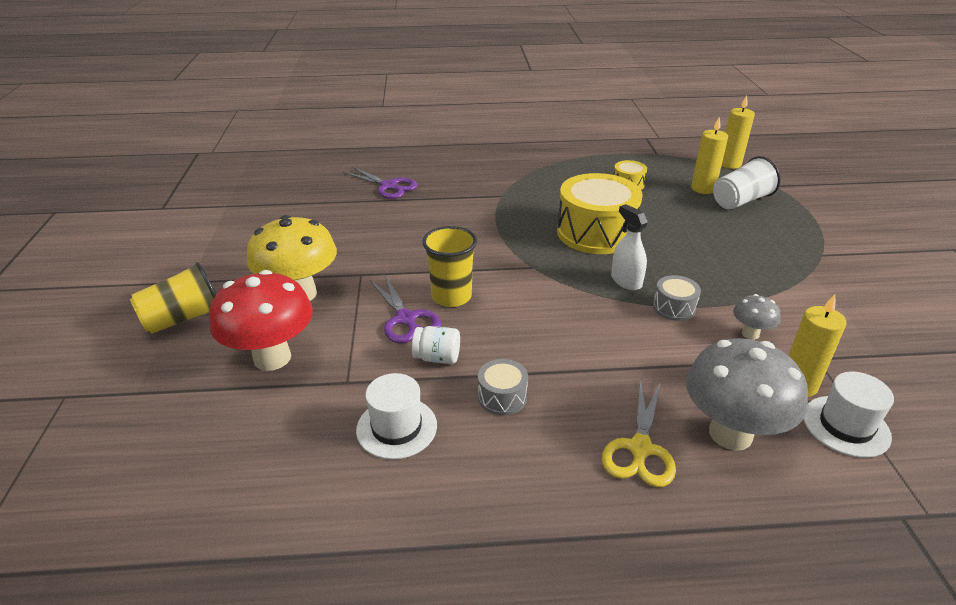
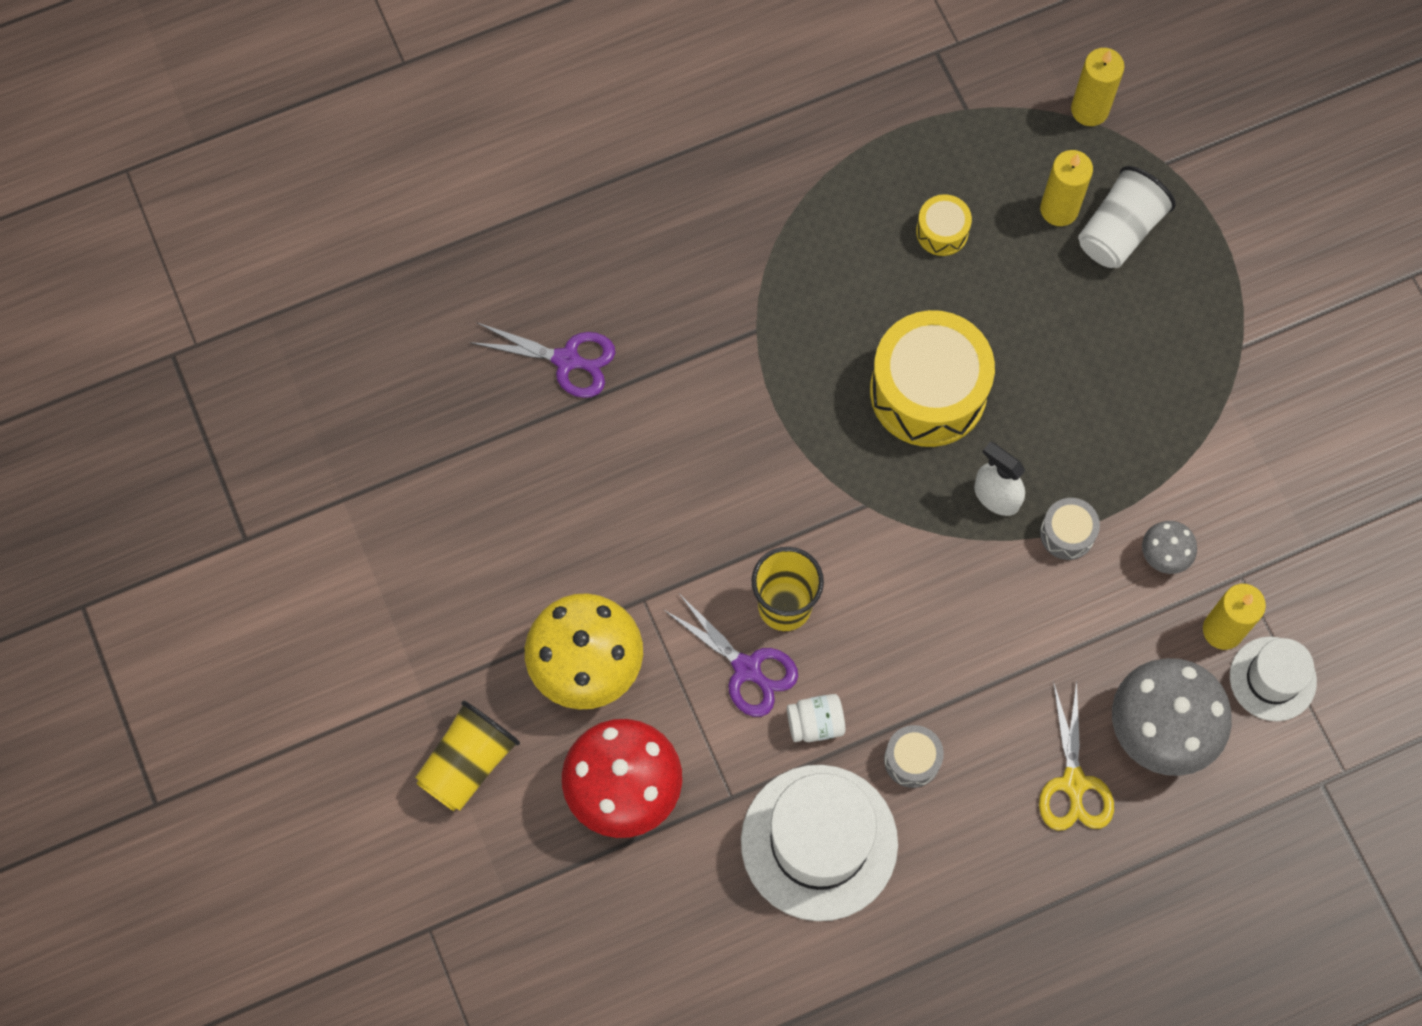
camera: 20 degrees left, 35 degrees up
(396, 427) = (819, 842): white hat -> white hat, size x1.77

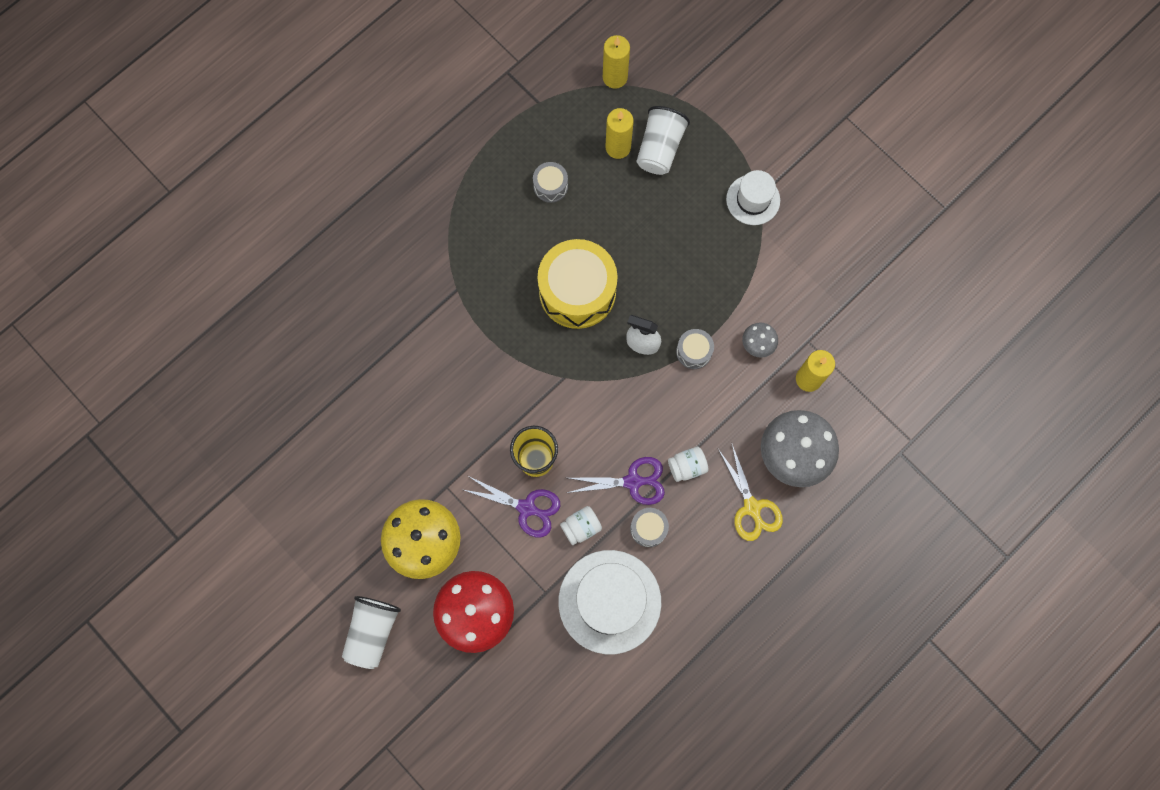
camera: 20 degrees left, 5 degrees up
(468, 763) = (372, 632): yellow cup -> white cup
(566, 360) = (343, 350): purple scissors -> purple scissors (632, 481)
(942, 231) = (550, 186): yellow drum -> grey drum
(999, 692) = (687, 466): none -> white jar
(1272, 679) = (849, 398): white hat -> white hat (753, 200)

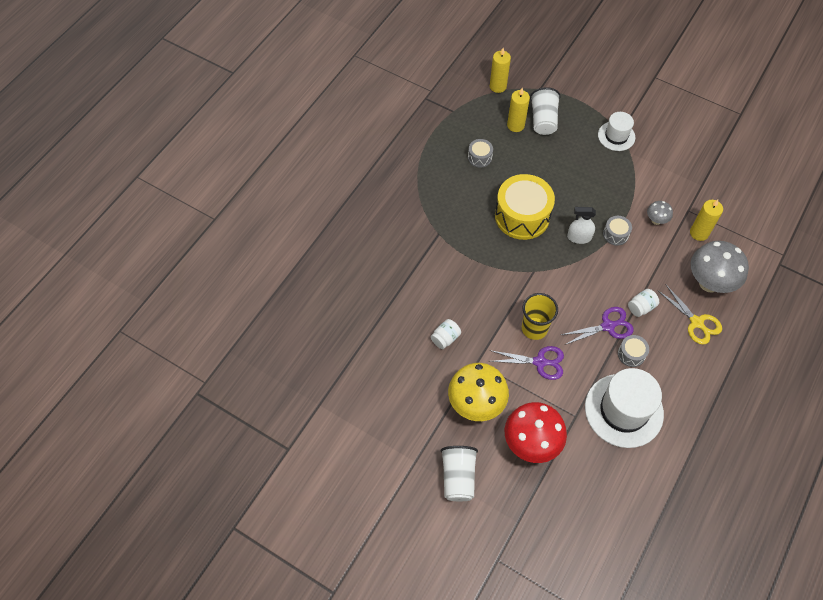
camera: 15 degrees left, 15 degrees down
(581, 527) = (583, 365): white jar -> white jar (445, 338)

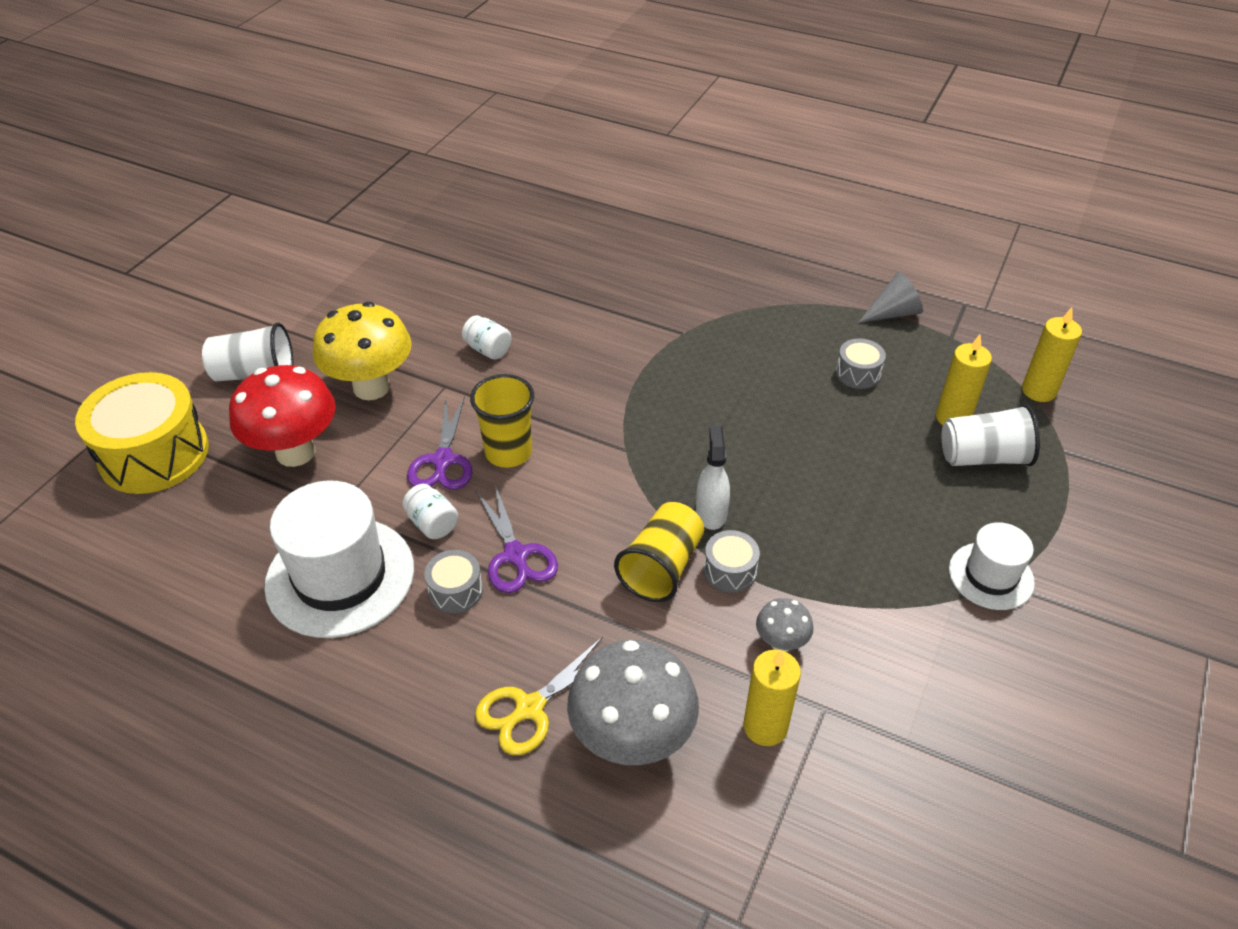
camera: 85 degrees right, 15 degrees down
(430, 131) = (893, 313): none -> grey cone
(522, 216) = (742, 431): yellow drum -> yellow drum (154, 454)
(614, 262) = (661, 567): none -> yellow cup
(641, 307) = (561, 609): white jar -> white jar (432, 524)

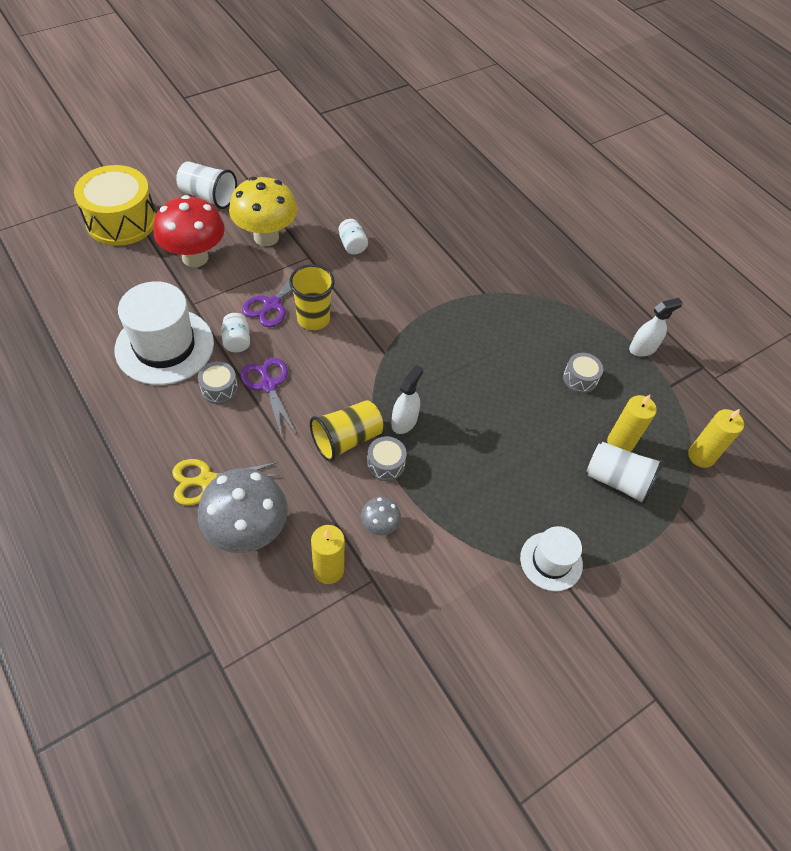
camera: 25 degrees right, 10 degrees up
(516, 555) = (268, 385): purple scissors -> purple scissors turned 150 degrees clockwise
(893, 313) = (642, 348): grey cone -> white spray bottle

